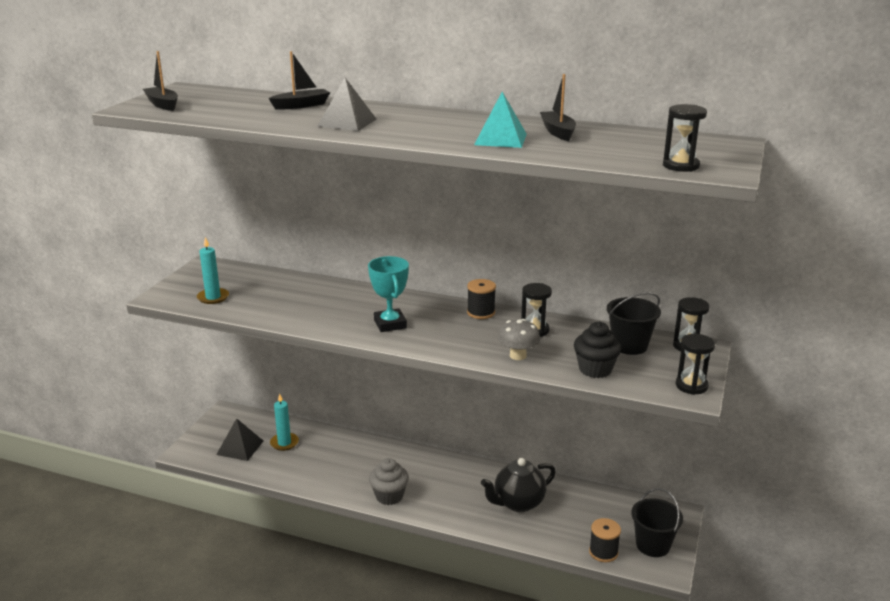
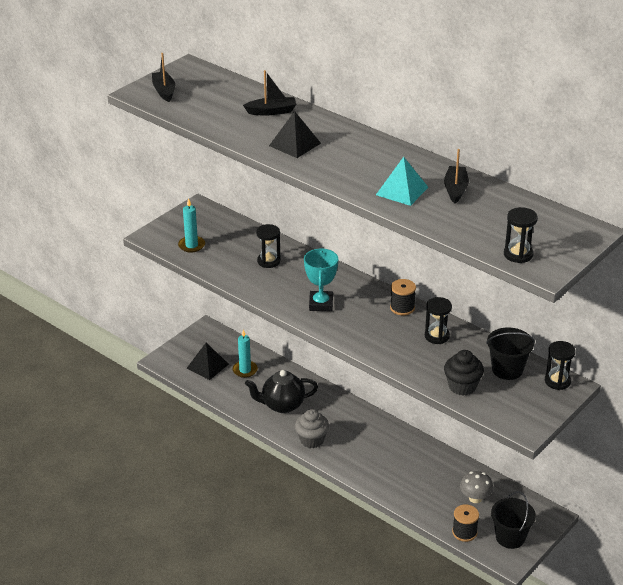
camera: 20 degrees right, 10 degrees up
(518, 355) = (407, 359): grey mushroom -> grey mushroom (475, 498)
(518, 503) = (416, 472): black teapot -> black teapot (282, 405)
(691, 386) = (531, 420): black hourglass -> black hourglass (269, 261)

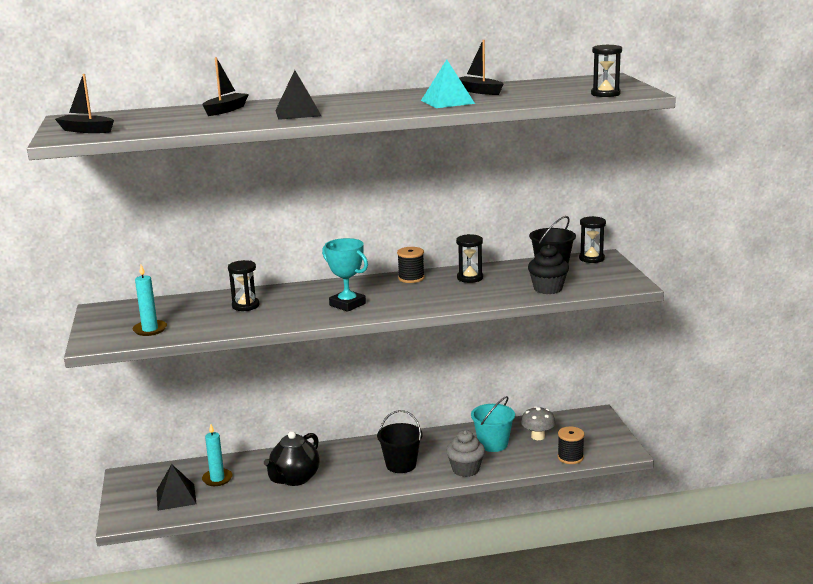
camera: 50 degrees left, 15 degrees down
(312, 440) = (362, 482): grey cupcake -> grey cupcake (465, 469)
(436, 479) = (493, 444): none -> turquoise bucket
(510, 537) = (600, 440): black bucket -> black bucket (401, 465)

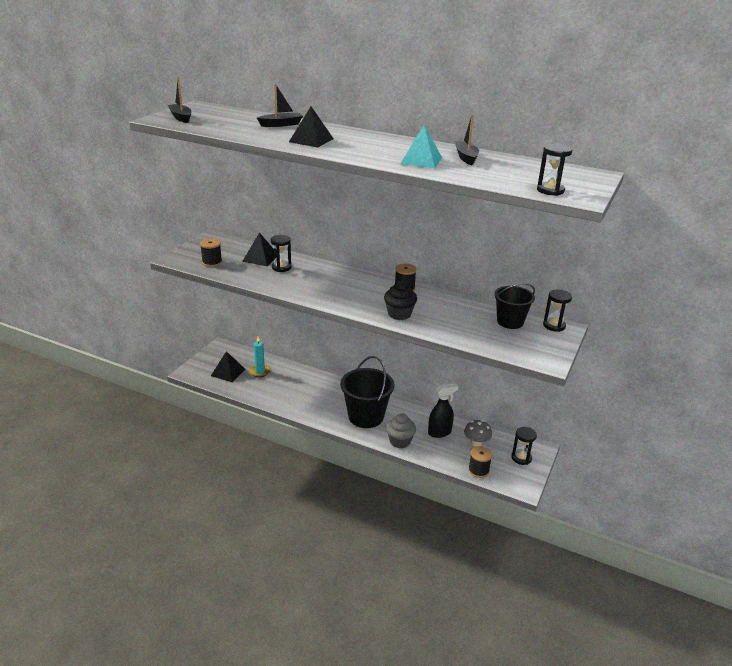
camera: 35 degrees right, 10 degrees up
(150, 329) = (212, 262): turquoise candle -> black spool
(203, 306) = (260, 258): none -> black pyramid
(294, 479) = (297, 393): black teapot -> none
(347, 304) = (336, 292): turquoise trophy -> none
(401, 465) = (366, 416): black bucket -> black bucket, size x1.57
(470, 278) = (441, 305): black hourglass -> black hourglass (521, 458)
(493, 444) = (439, 432): turquoise bucket -> black spray bottle
(548, 289) = (480, 337): black cupcake -> black cupcake (399, 314)

